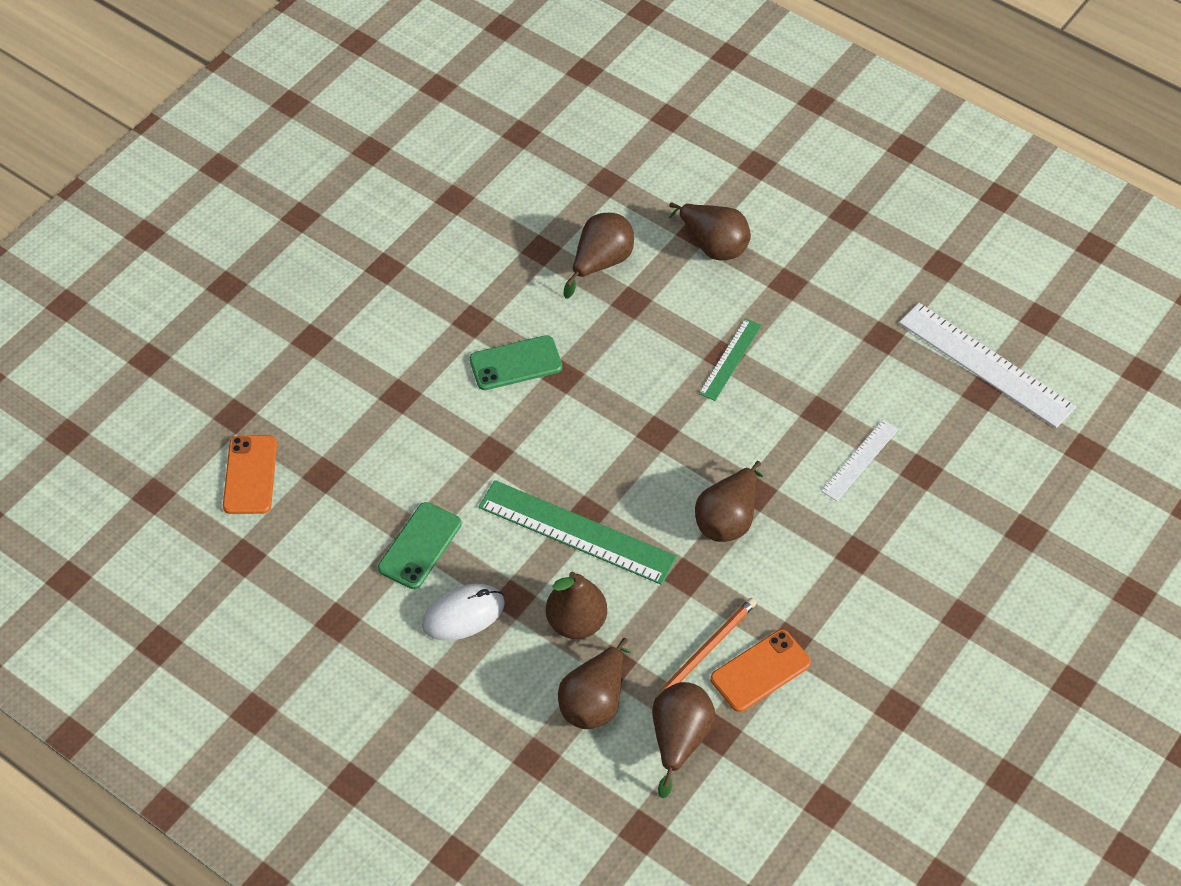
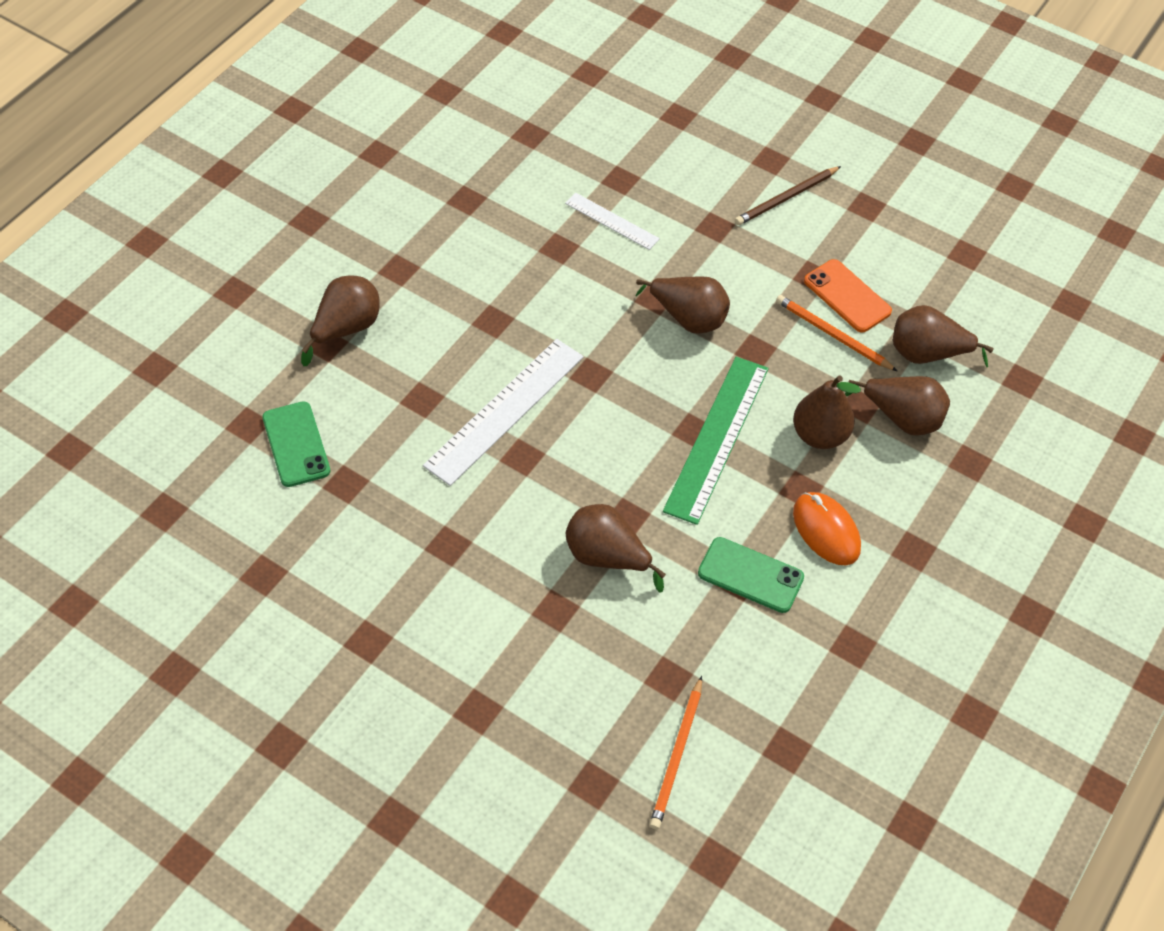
camera: 95 degrees left, 0 degrees up
(250, 475) = (677, 755): orange phone -> orange pencil
(463, 614) = (826, 530): white mouse -> orange mouse
(515, 363) = (507, 500): green phone -> green phone (296, 444)
(601, 263) = (367, 427): brown pear -> brown pear (607, 557)
(730, 359) = (496, 316): green ruler -> none
(904, 627) = (786, 198): none -> brown pencil
(986, 364) = (497, 130): white ruler -> white ruler (505, 410)

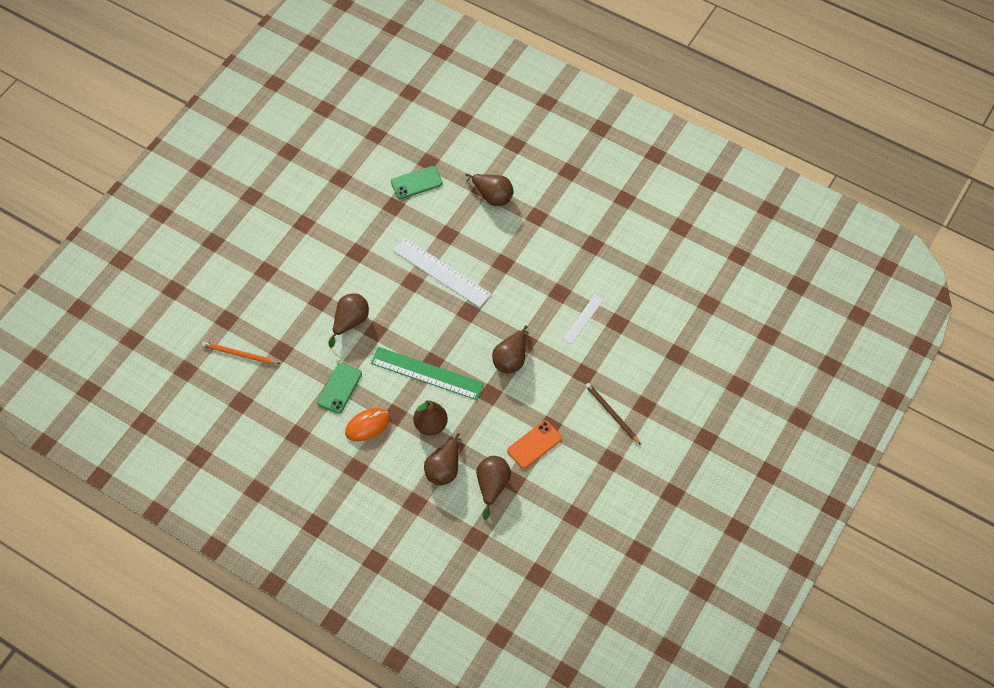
camera: 90 degrees right, 5 degrees up
(832, 335) = (504, 435): orange pencil -> none

